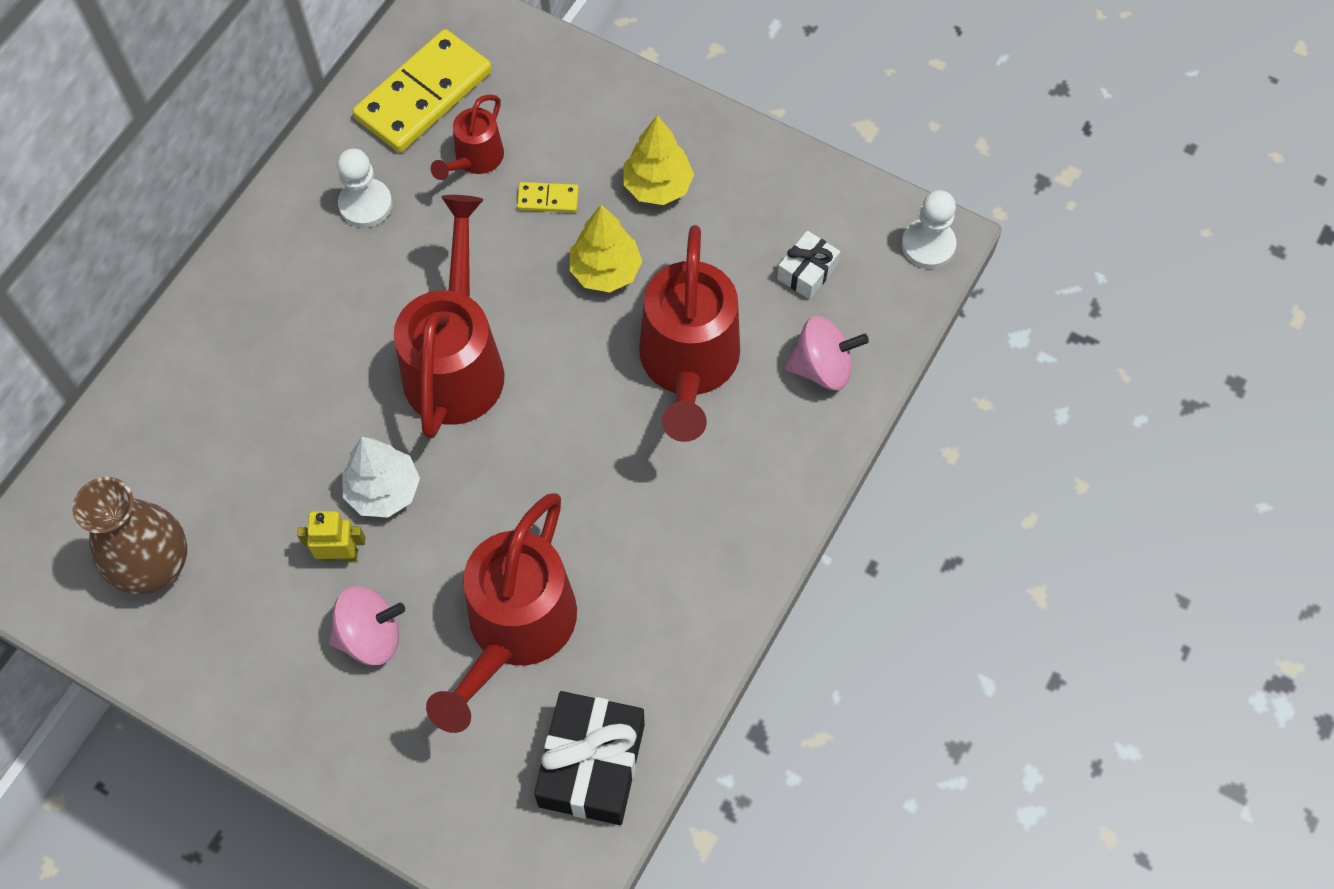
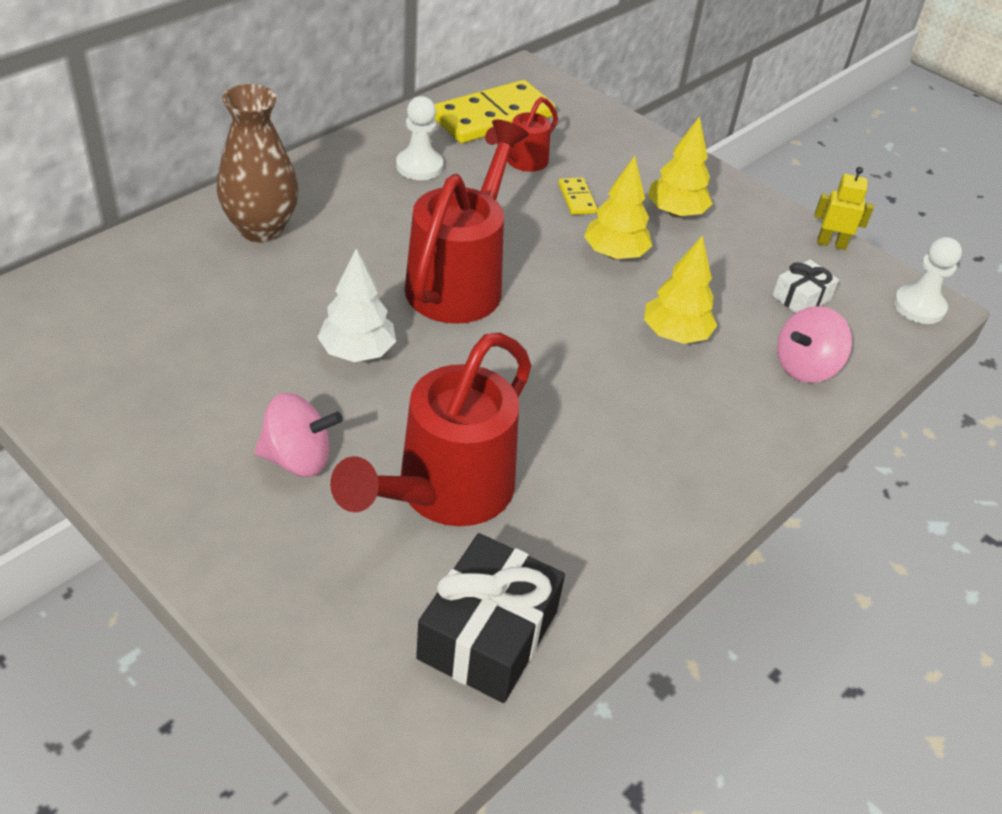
camera: 10 degrees right, 20 degrees down
(155, 567) = (118, 353): brown vase -> brown vase (261, 229)
(340, 555) = (296, 388): yellow robot -> yellow robot (831, 244)
(548, 199) = (577, 198): yellow domino -> yellow domino turned 60 degrees clockwise
(688, 366) = (675, 335): red watering can -> yellow tree
(822, 367) = (805, 367): pink spinning top -> pink spinning top turned 135 degrees clockwise

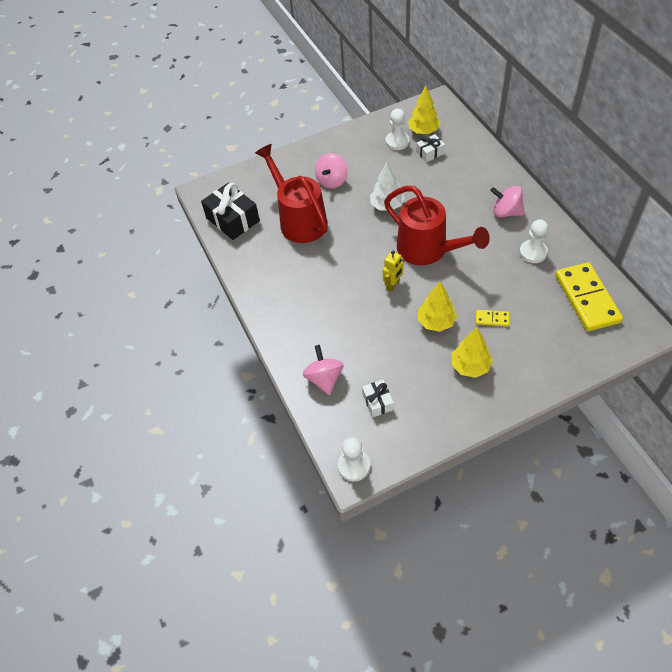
camera: 120 degrees right, 10 degrees up
(139, 366) = (397, 142): none -> white pawn
(175, 309) = (430, 153): none -> white gift
(261, 229) = (483, 184): brown vase -> none
(332, 198) = (506, 212): none -> pink spinning top
(522, 162) = (533, 301): red watering can -> none
(675, 335) = (365, 328): yellow tree -> yellow tree (423, 131)
(831, 244) = (424, 444): yellow robot -> yellow robot (393, 285)

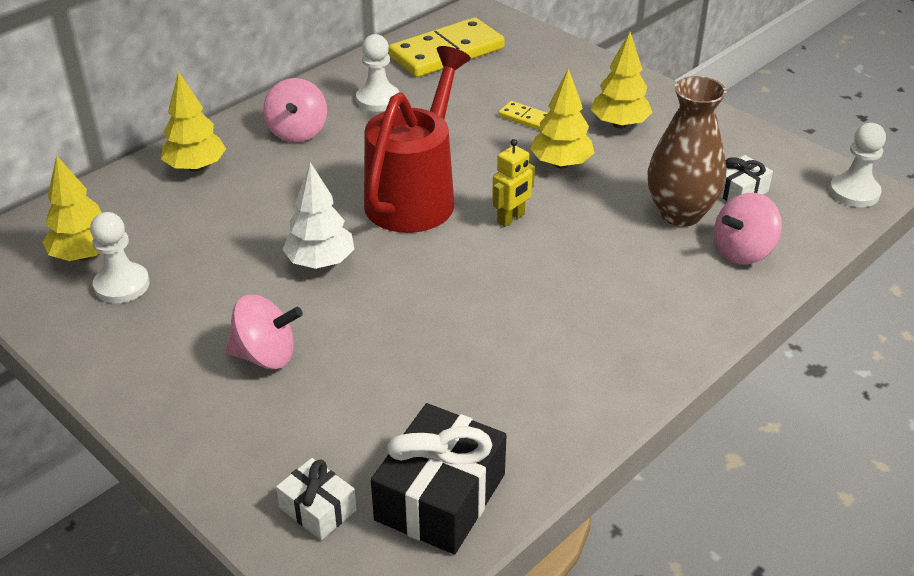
camera: 115 degrees left, 15 degrees down
(299, 220) = (400, 378): red watering can -> none
(368, 363) = (680, 213): none -> brown vase
(393, 285) = (511, 218): yellow robot -> yellow robot turned 120 degrees clockwise
(430, 153) = (154, 235): white gift -> white gift (317, 509)
(483, 170) = (196, 167): none -> yellow tree
(492, 319) = (525, 118): yellow domino -> yellow domino turned 45 degrees counterclockwise

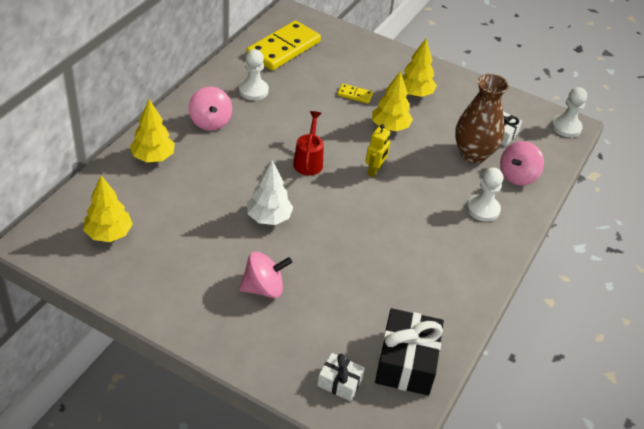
camera: 20 degrees left, 5 degrees up
(122, 285) = (146, 252): white pawn -> white pawn (483, 209)
(415, 195) = (308, 161): red watering can -> red watering can, size x0.51

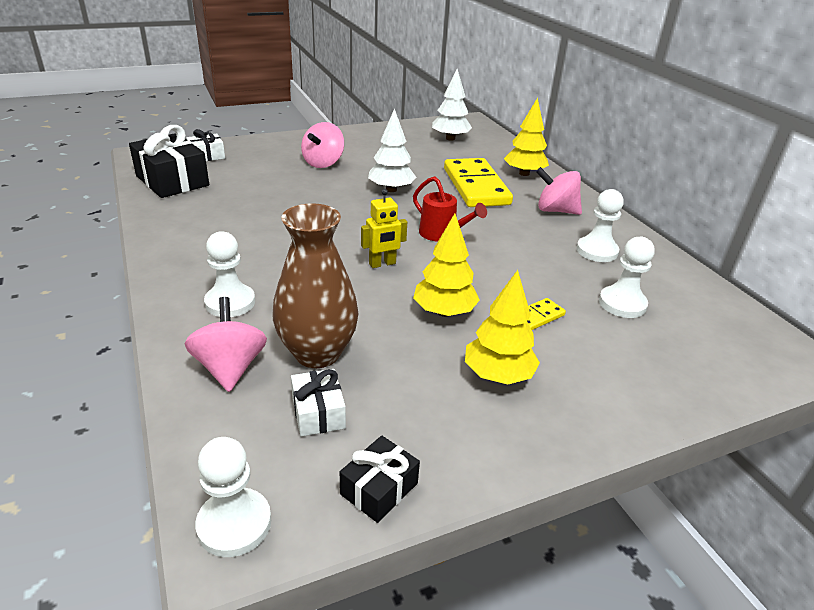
camera: 130 degrees right, 10 degrees down
(109, 234) = (450, 138): yellow tree -> white tree
(283, 48) = (688, 308): yellow domino -> yellow domino (476, 186)
(306, 70) = (622, 304): none -> white pawn
(374, 170) = (382, 264): yellow robot -> yellow robot turned 90 degrees counterclockwise
(510, 101) = (379, 489): none -> black gift

